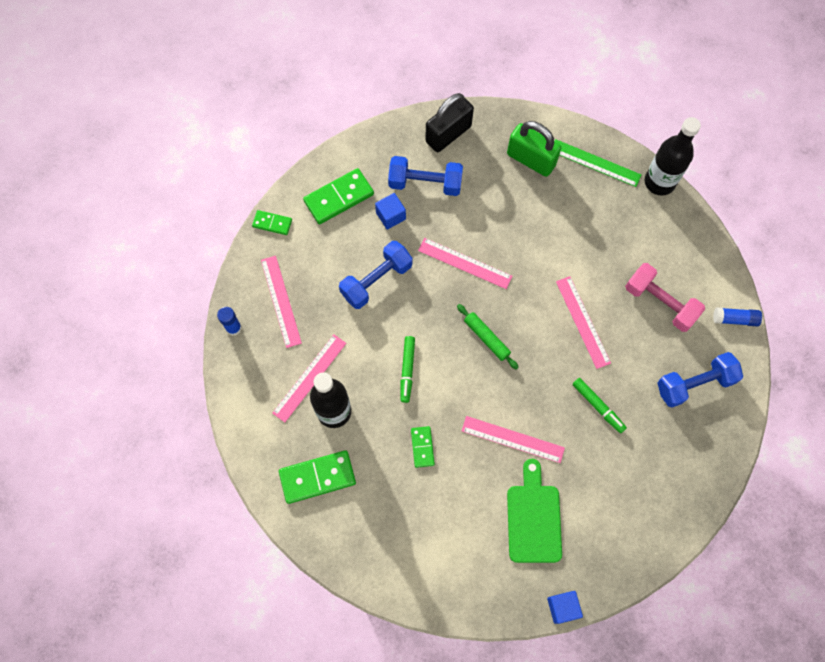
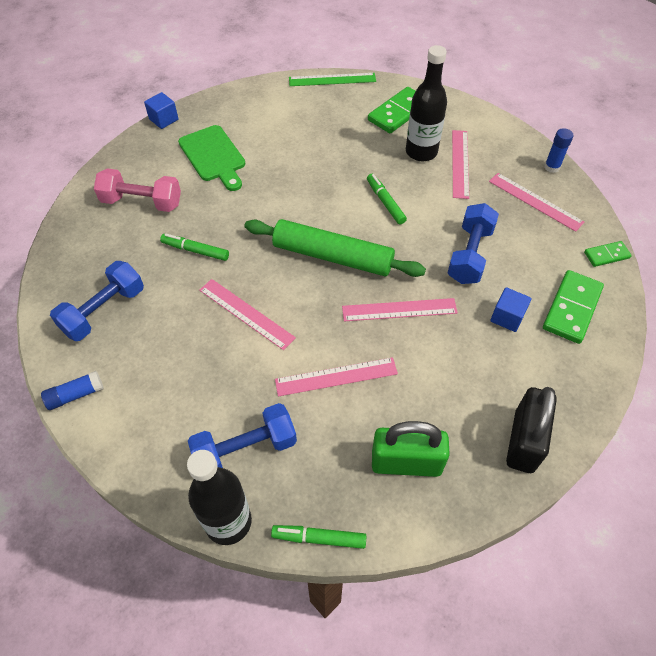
camera: 150 degrees right, 15 degrees down
(422, 447) = (333, 160): green domino -> none
(425, 183) = (501, 368): blue dumbbell -> blue dumbbell (245, 449)
(487, 338) = (332, 257): green rolling pin -> green rolling pin, size x1.96
(513, 439) = (261, 196): pink ruler -> pink ruler (336, 377)
(595, 163) = (325, 503): green ruler -> green ruler (332, 80)
(609, 146) = (319, 538): none -> green marker
(660, 303) = (169, 371): pink dumbbell -> pink dumbbell (142, 202)

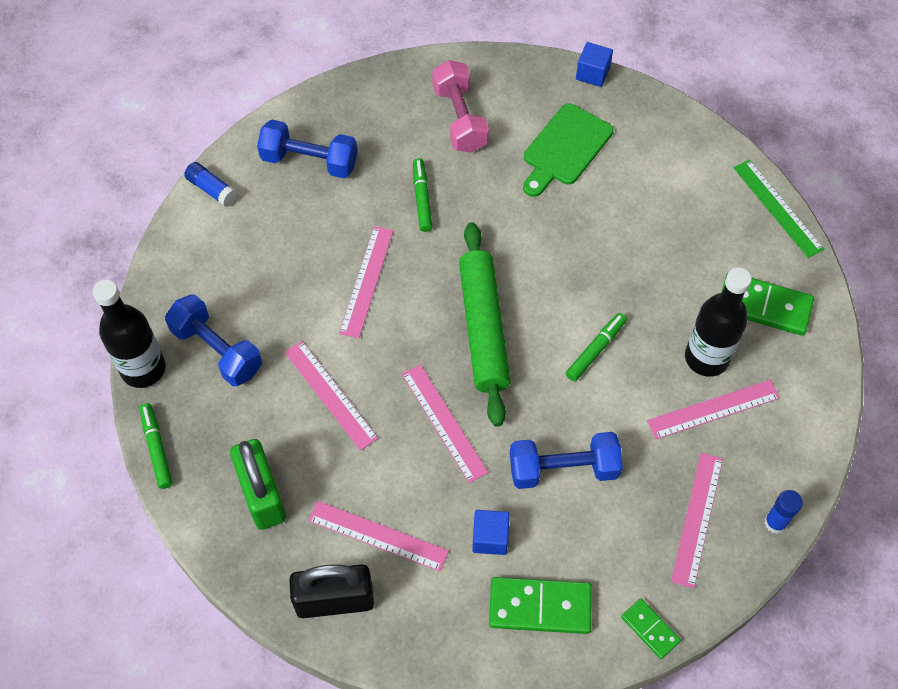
camera: 65 degrees right, 5 degrees up
(478, 389) = (378, 535): none -> pink ruler

